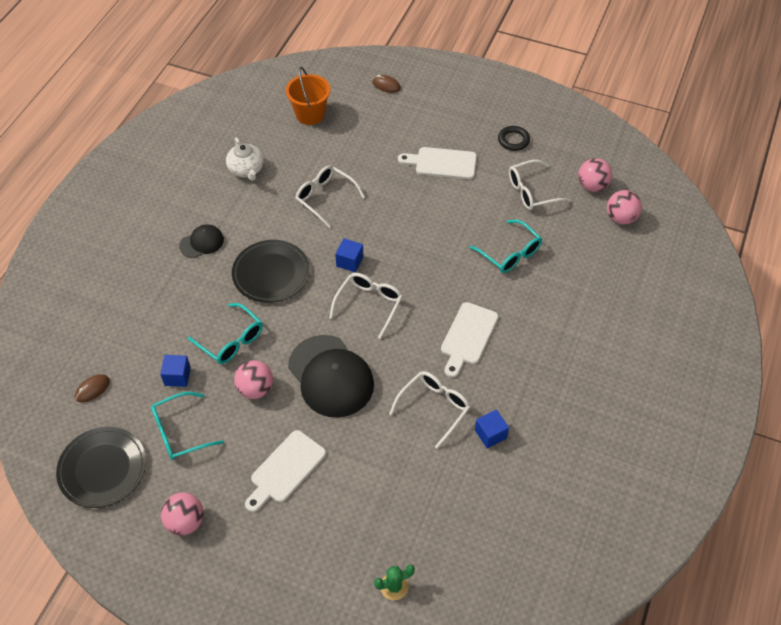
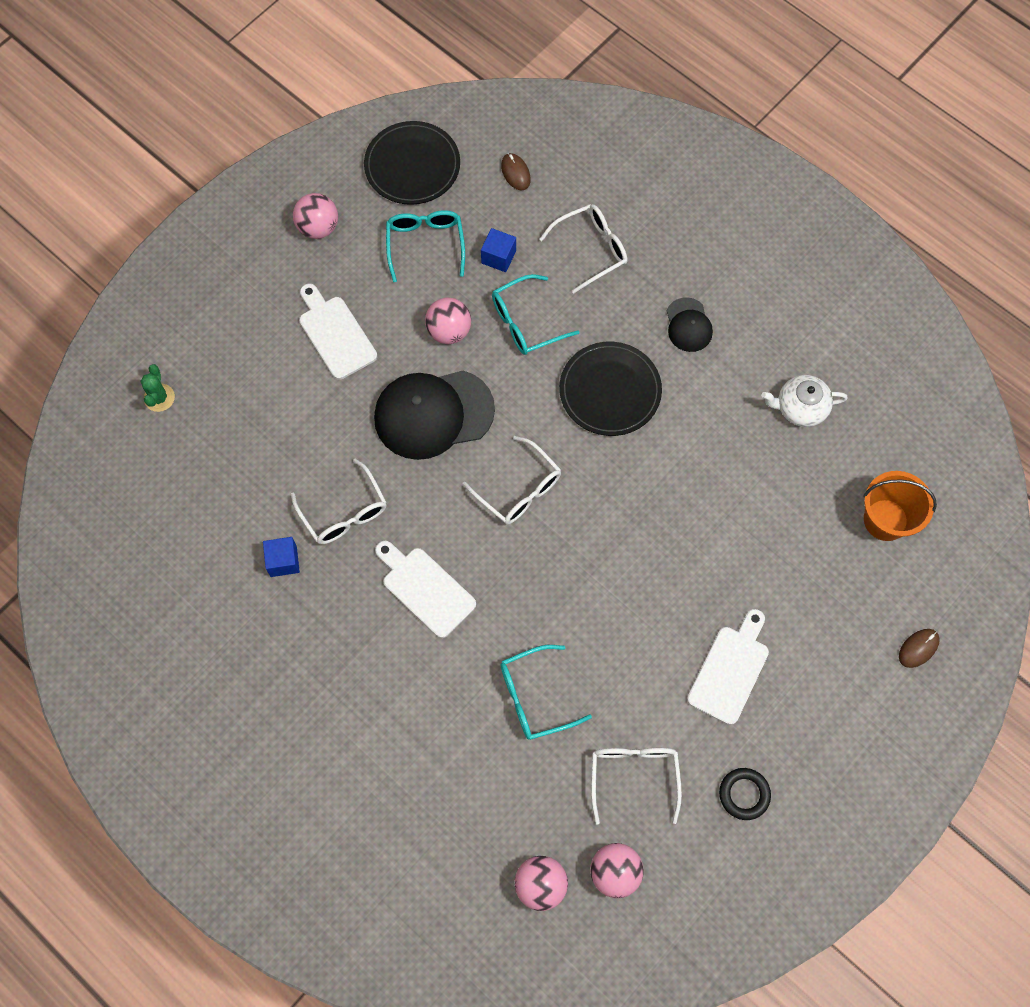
camera: 110 degrees right, 15 degrees up
(325, 198) = (715, 492): white glasses -> white glasses (590, 250)
(349, 261) = (595, 488): blue cube -> none

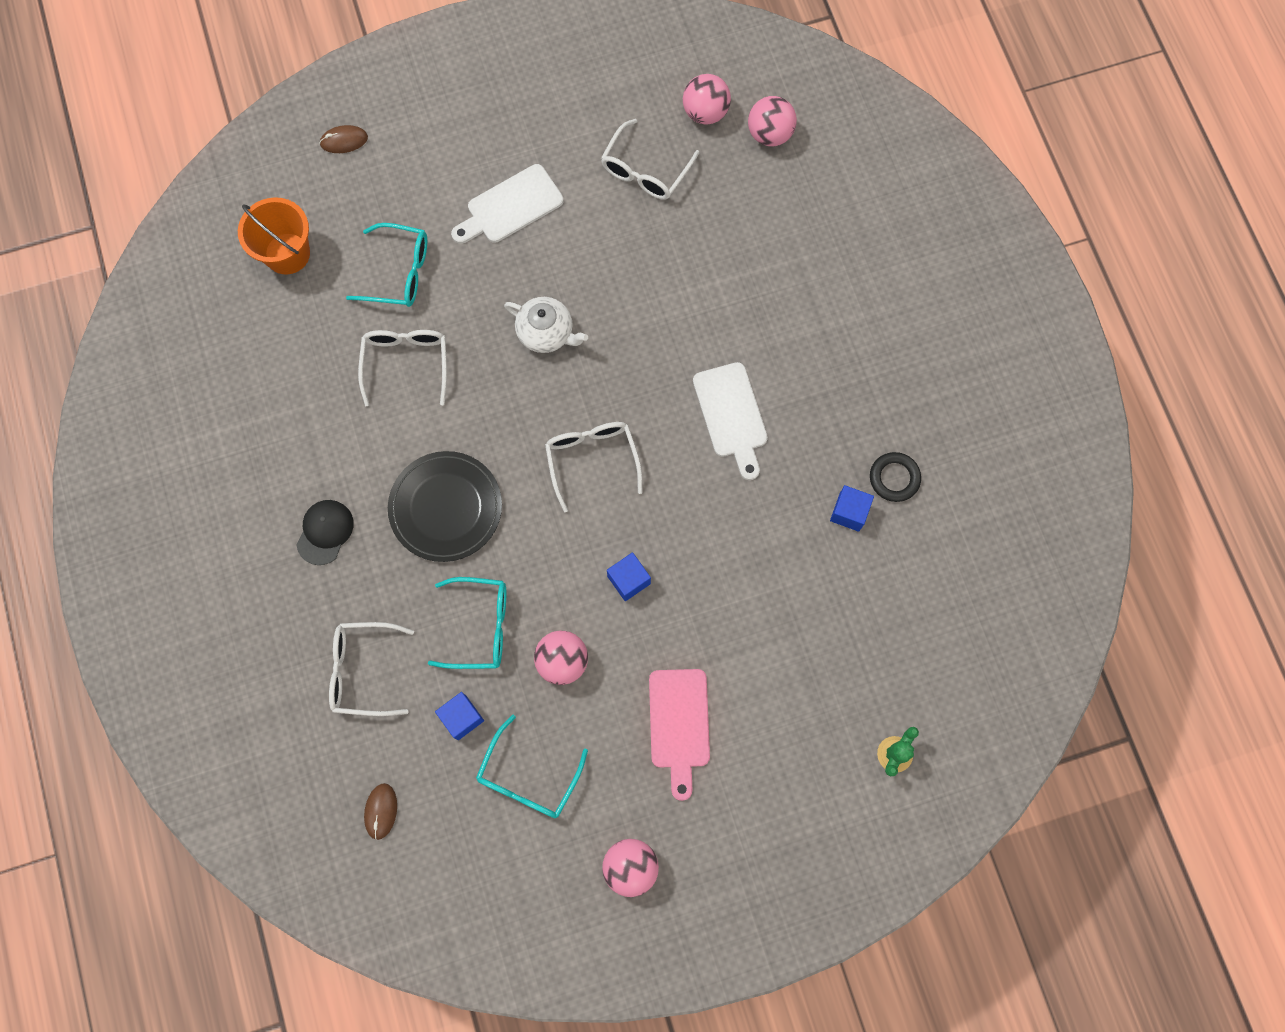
camera: 150 degrees left, 5 degrees up
(335, 334) = (679, 724): white cutting board -> pink cutting board
(344, 511) = (768, 529): white glasses -> white glasses (406, 364)
(412, 166) = (486, 887): black plate -> none
(433, 414) = (629, 580): black cap -> blue cube
(535, 696) = (688, 273): turquoise glasses -> turquoise glasses (398, 272)
(744, 794) = (566, 112): black ring -> black ring (894, 478)
(800, 408) = (283, 392): white teapot -> white teapot (546, 332)

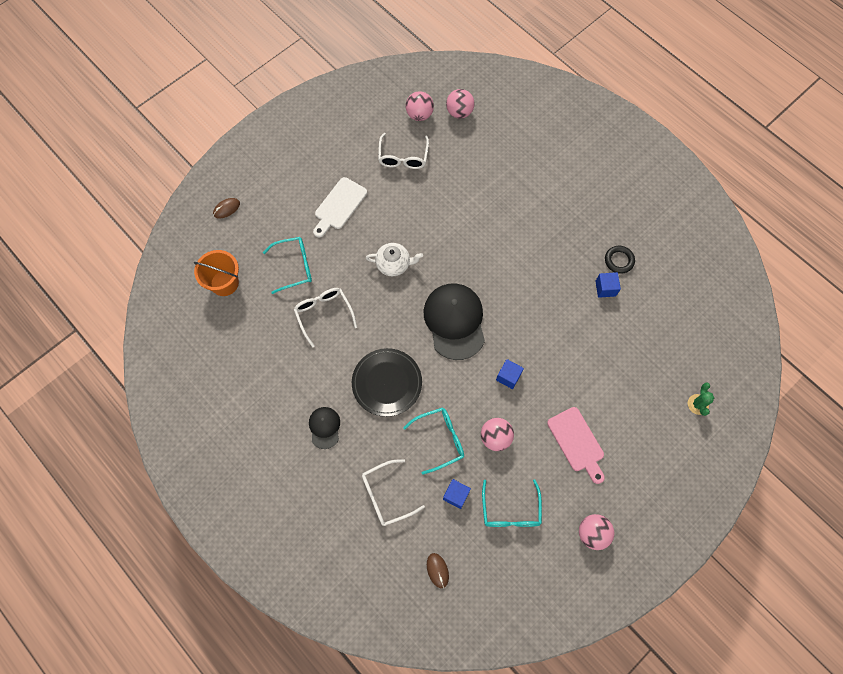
camera: 25 degrees left, 5 degrees down
(592, 460) = (454, 321): white glasses -> black cap
(731, 415) = (517, 265): white cutting board -> none

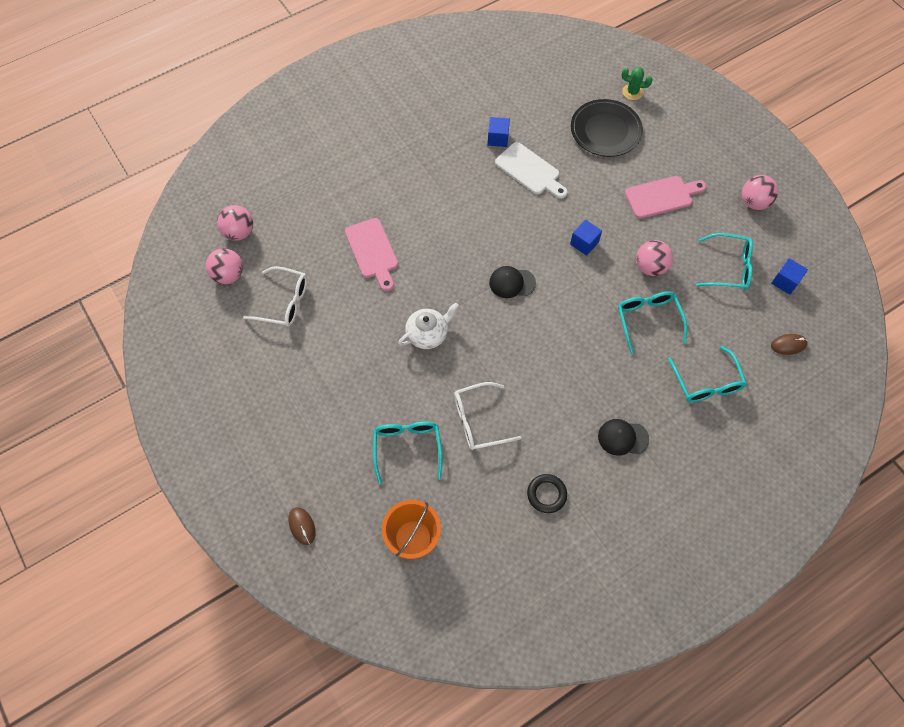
camera: 80 degrees left, 5 degrees down
(339, 206) = (333, 384): white cutting board -> white cutting board (530, 170)
(386, 495) = (706, 382): white glasses -> turquoise glasses
(387, 383) = (576, 363): black plate -> black plate (605, 130)
(394, 264) = (428, 334): white teapot -> white teapot turned 45 degrees clockwise
(454, 321) = (512, 283): black cap -> black cap, size x0.50
(456, 495) = (710, 314): blue cube -> blue cube (785, 282)
(462, 210) = (373, 251): none -> pink cutting board
(619, 260) = (468, 120): black ring -> black ring (546, 494)

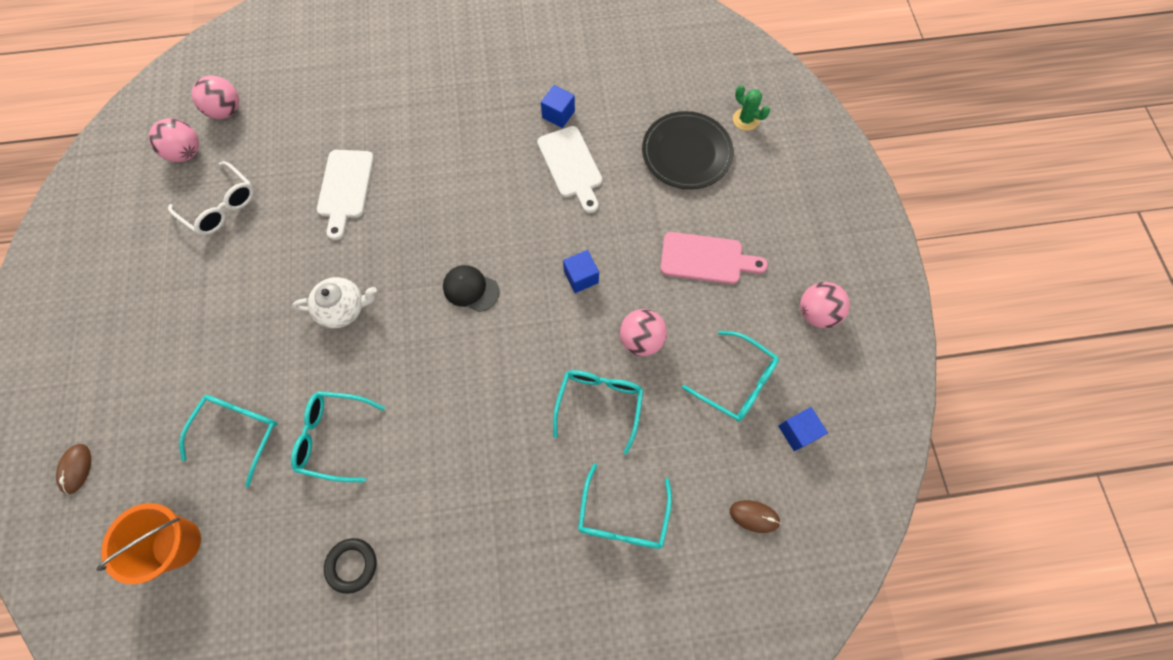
camera: 25 degrees right, 5 degrees up
(373, 251) = (345, 188): pink cutting board -> white cutting board
(479, 421) = (334, 437): white glasses -> turquoise glasses
(623, 438) = (481, 538): black cap -> none

